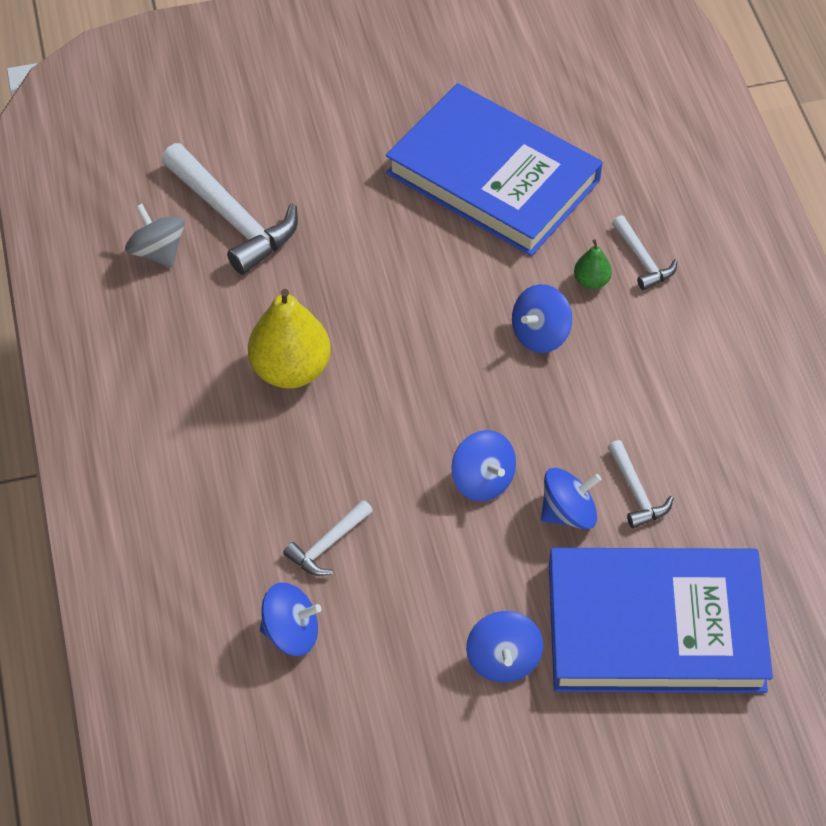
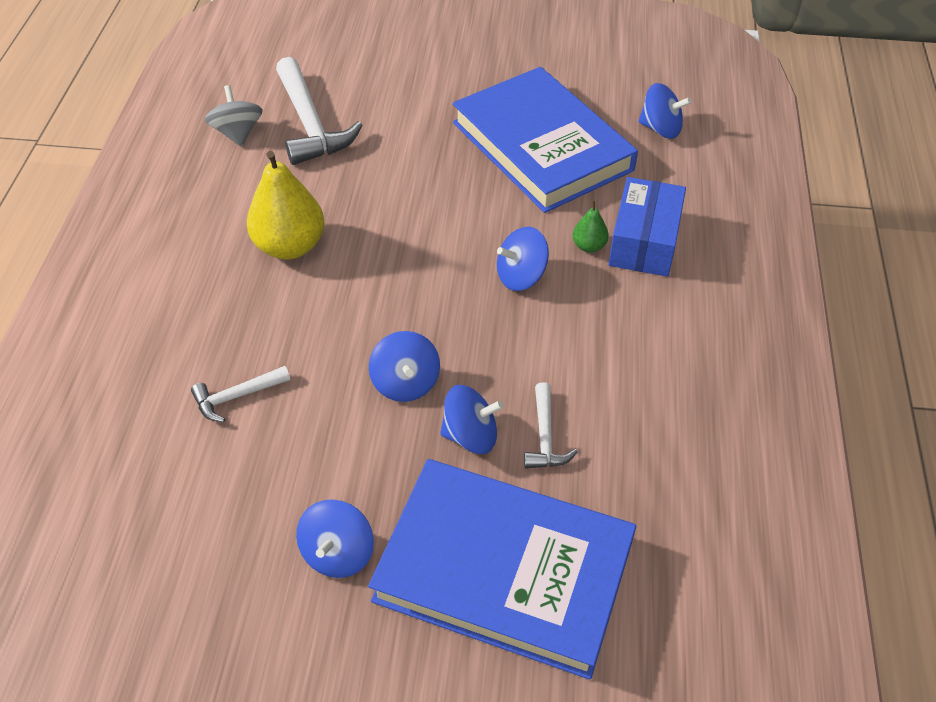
camera: 20 degrees right, 5 degrees down
(291, 633) = (159, 463): blue spinning top -> blue spinning top (660, 129)
(643, 260) = (644, 241): white hammer -> blue box

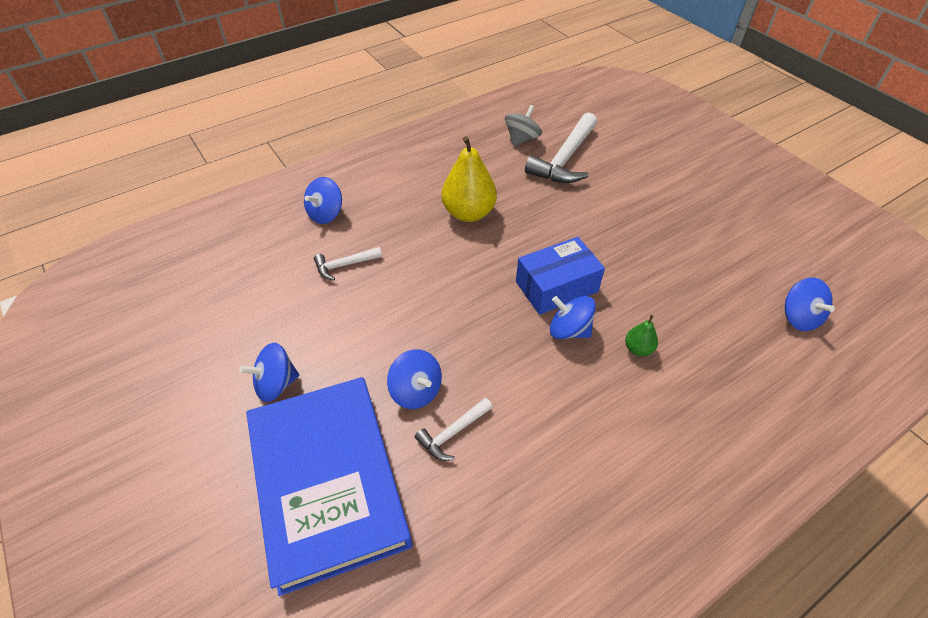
camera: 50 degrees right, 0 degrees up
(236, 397) = (344, 265): white hammer -> white hammer turned 45 degrees counterclockwise
(405, 383) = (425, 331): blue spinning top -> blue spinning top (326, 214)
(541, 146) = (690, 266): blue book -> none
(644, 241) = (682, 378): blue box -> blue box (556, 286)

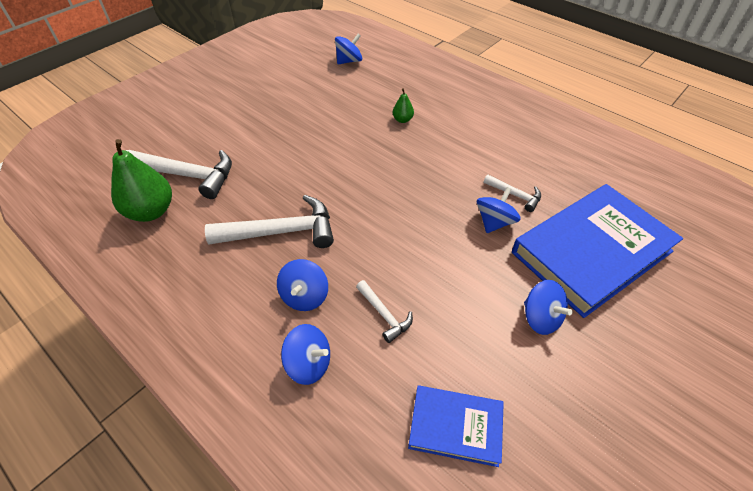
camera: 105 degrees left, 0 degrees up
(225, 286) = (455, 427): none -> blue book
(468, 213) = (282, 232): yellow pear -> white hammer
(521, 139) = (151, 211): grey spinning top -> green pear
(556, 286) = (360, 162): blue box -> none
(569, 330) = (400, 151): blue spinning top -> blue spinning top (304, 296)

